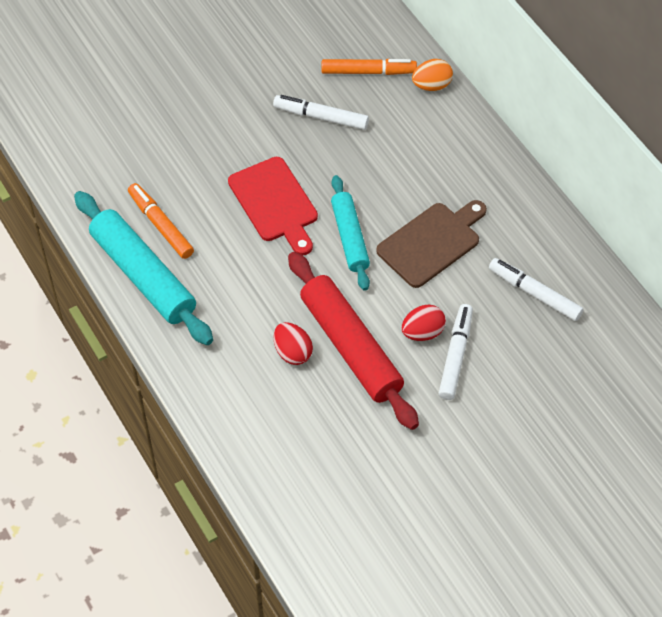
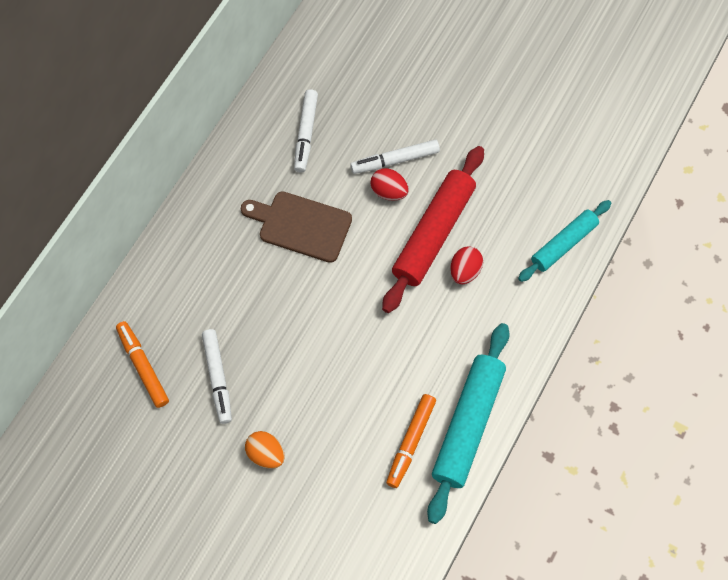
camera: 120 degrees left, 10 degrees up
(275, 203) = (332, 364): red cutting board -> none
(350, 237) = (332, 287): turquoise rolling pin -> turquoise rolling pin (564, 244)
(431, 85) = (131, 306): orange egg -> orange egg (266, 454)

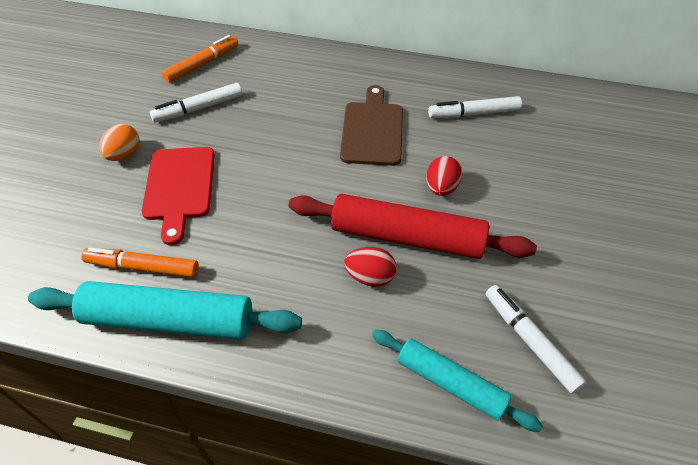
camera: 75 degrees right, 15 degrees down
(325, 406) = (179, 187): none -> red cutting board
(395, 160) = (481, 185): white marker -> white marker (530, 341)

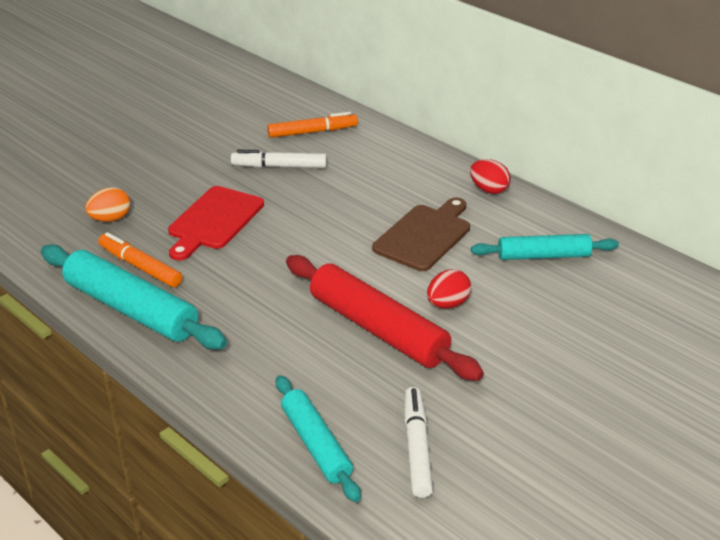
camera: 30 degrees right, 15 degrees down
(124, 155) = (189, 182): orange egg -> orange egg (110, 219)
(370, 277) = (317, 344): red egg -> red egg (488, 190)
(473, 113) = (543, 256): white marker -> turquoise rolling pin

